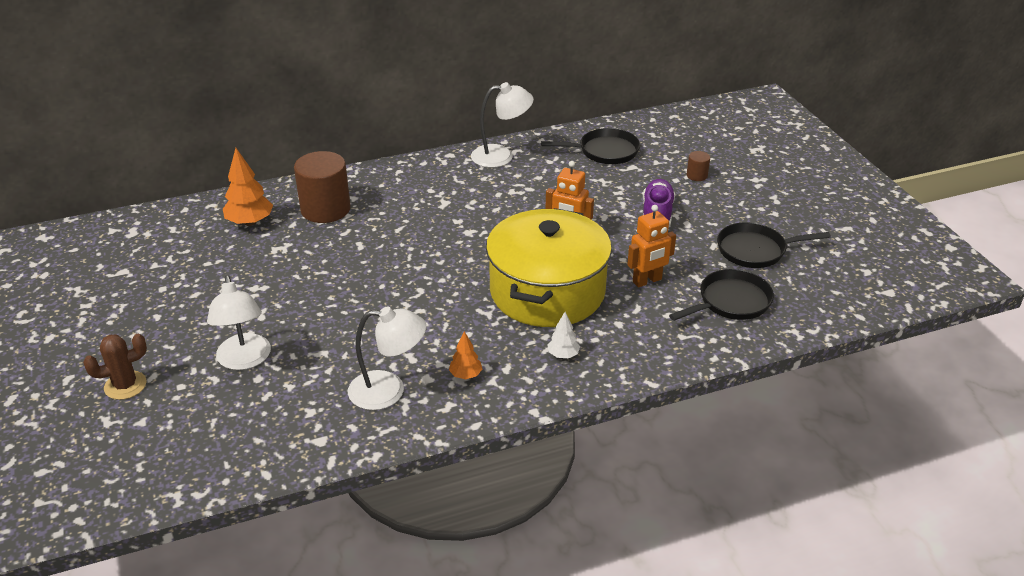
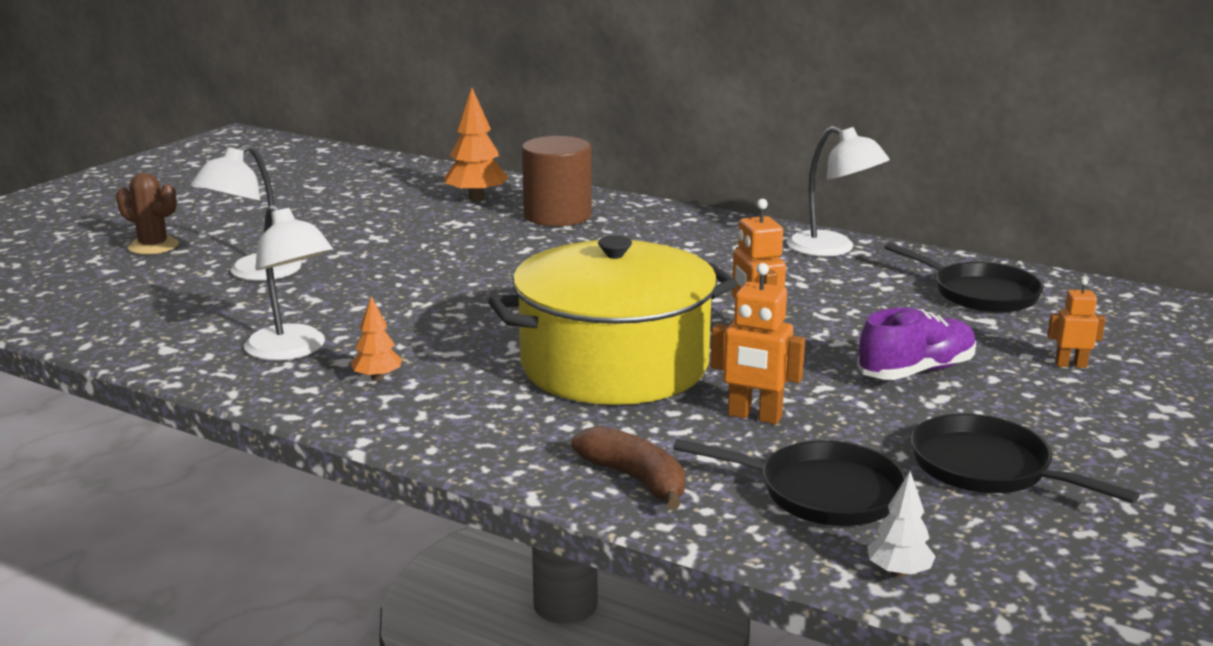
camera: 50 degrees right, 15 degrees down
(563, 355) = (502, 418): white tree -> white tree (899, 572)
(667, 345) = (636, 479): none -> brown banana
(697, 175) = (1070, 365): brown cylinder -> orange robot

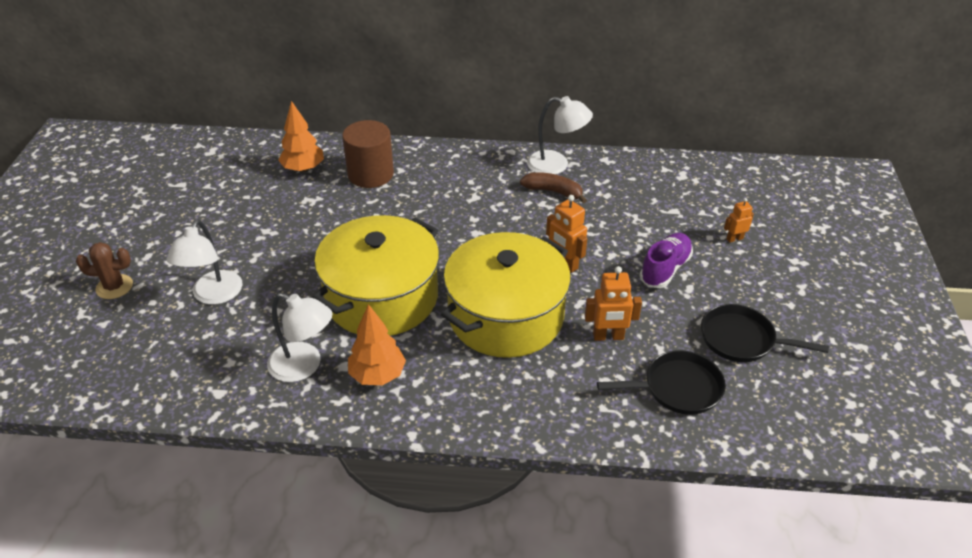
camera: 25 degrees left, 20 degrees up
(377, 378) = (377, 375): orange tree -> orange tree, size x1.77
(458, 315) = (381, 297): none -> yellow pot
(636, 479) = (582, 412): brown banana -> brown banana (553, 192)
(899, 572) = (746, 435): white tree -> none
(980, 294) = (658, 187): black pan -> none

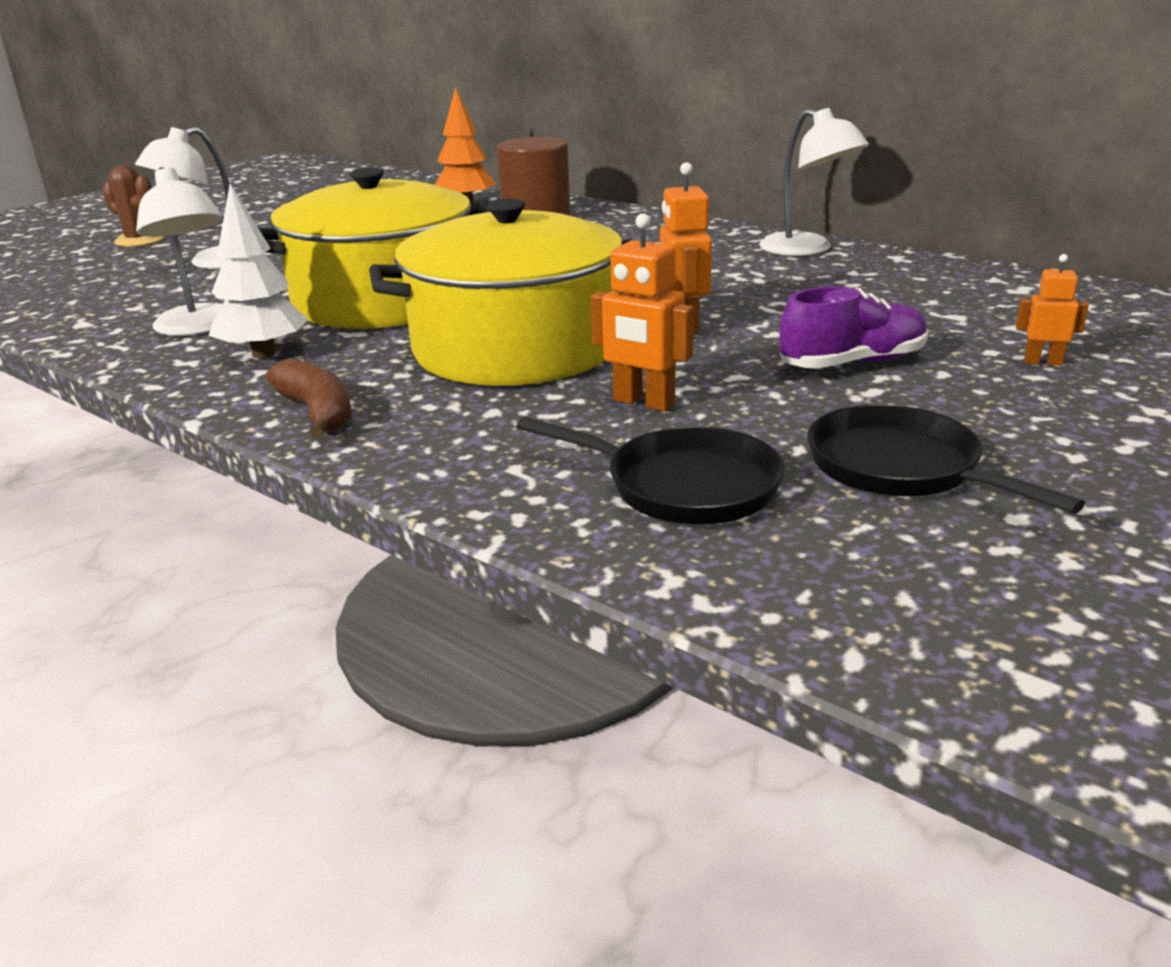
camera: 35 degrees right, 15 degrees down
(377, 375) = (263, 354): orange tree -> white tree
(553, 192) = (767, 268): brown banana -> brown banana (317, 413)

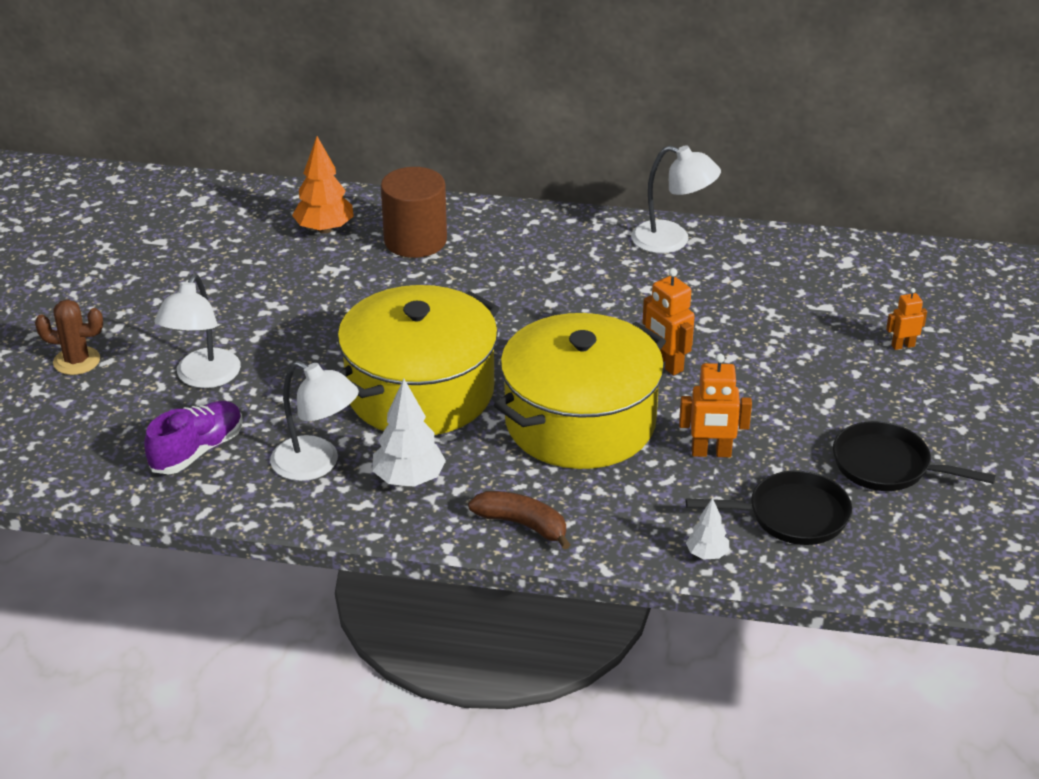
camera: 30 degrees left, 10 degrees up
(502, 495) = (707, 554): none -> white tree
(852, 363) = (800, 378): purple shoe -> purple shoe (197, 451)

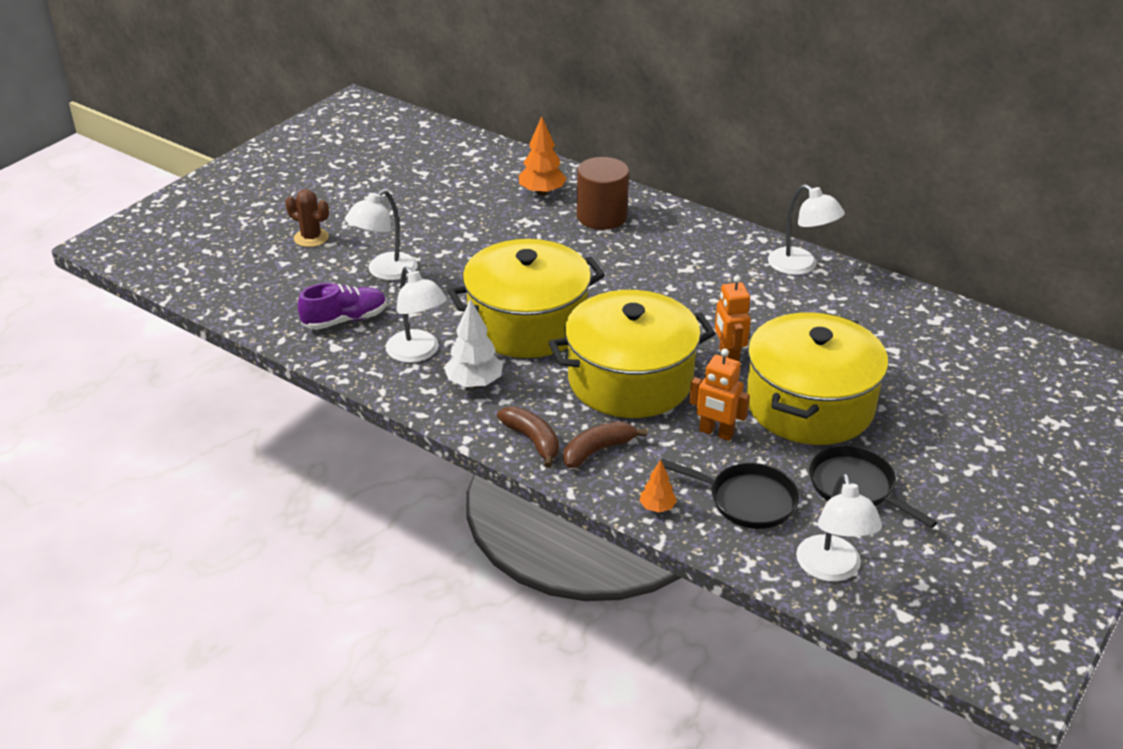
camera: 25 degrees right, 0 degrees up
(601, 512) = (598, 450): none -> brown banana
(707, 554) = (657, 507): white tree -> orange tree
(784, 392) = (809, 405): none -> yellow pot
(902, 346) = (938, 398): orange robot -> none
(921, 560) = (832, 569): none -> white lamp

